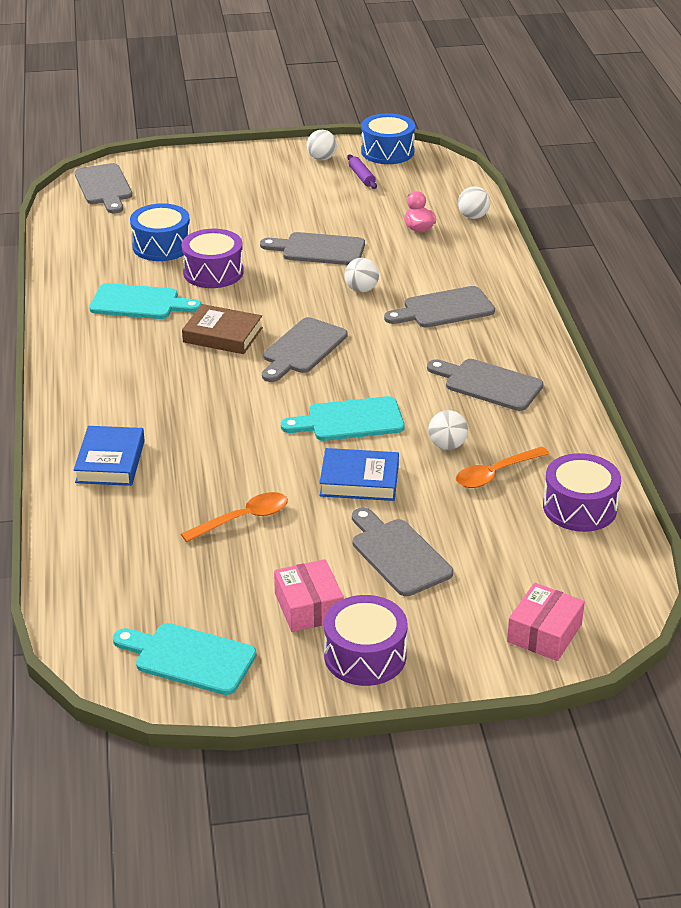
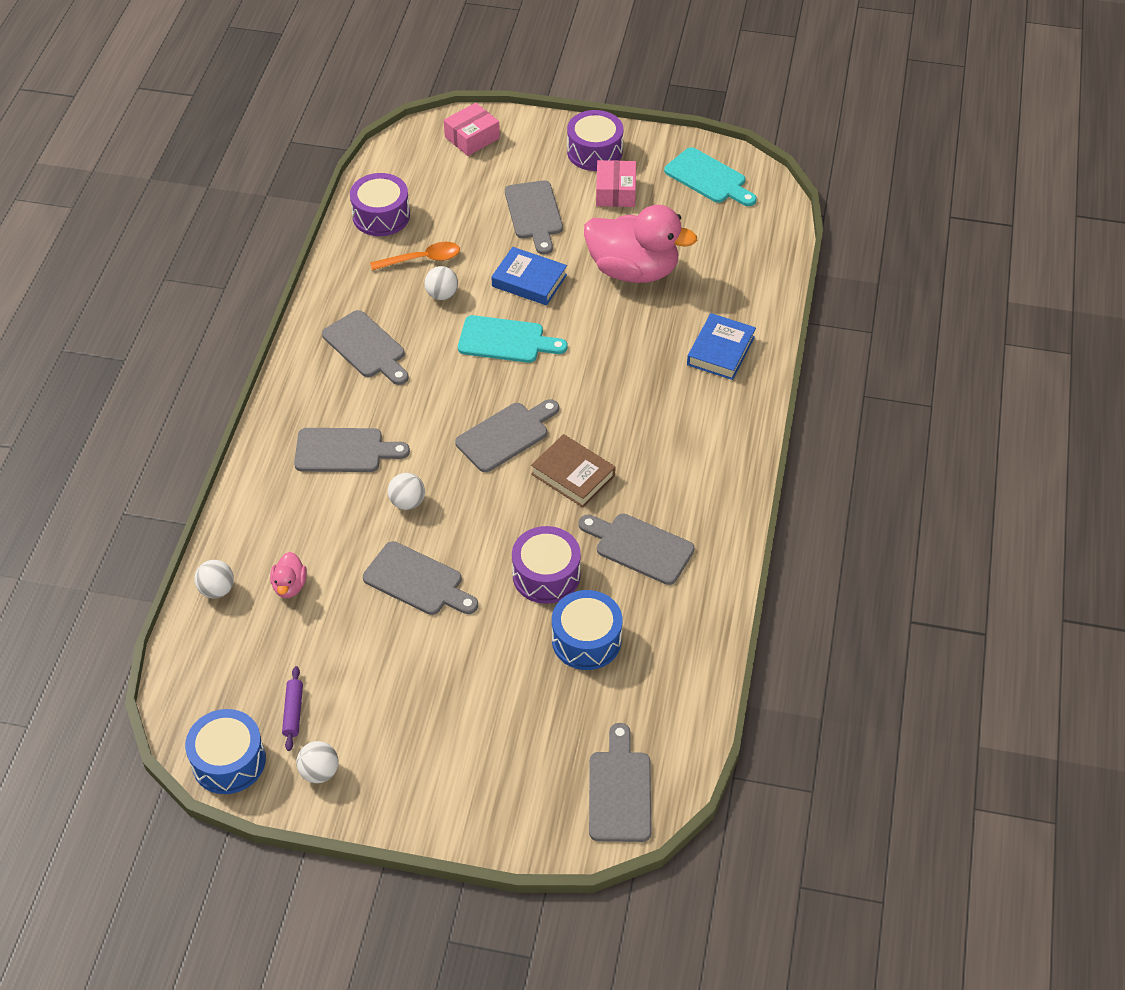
camera: 160 degrees left, 15 degrees up
(139, 303) = (639, 547): turquoise cutting board -> grey cutting board
(243, 519) = (633, 270): orange spoon -> pink duck

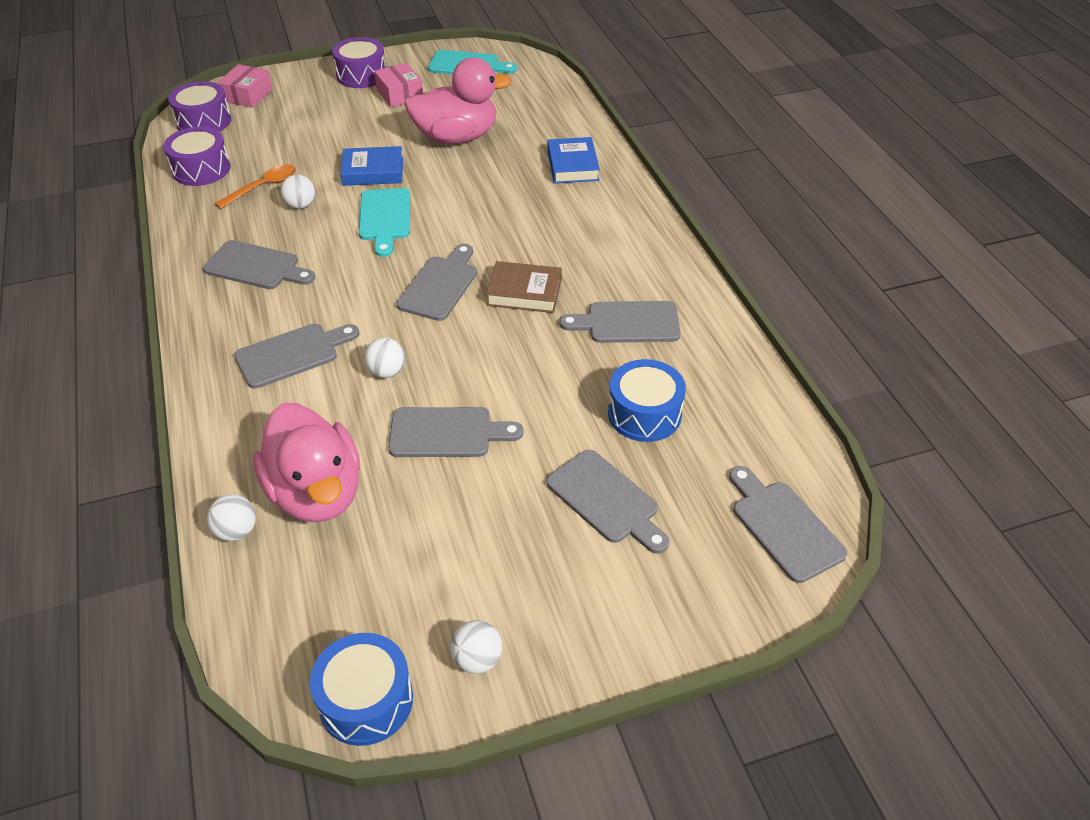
camera: 30 degrees left, 5 degrees down
(290, 586) = (316, 493): pink duck -> pink duck, size x2.36
(293, 712) = (405, 612): purple rolling pin -> none
(506, 340) = (385, 218): turquoise cutting board -> turquoise cutting board turned 105 degrees clockwise
(534, 214) = (342, 127): grey cutting board -> grey cutting board (606, 500)
(546, 575) = (565, 377): purple drum -> purple drum (204, 121)

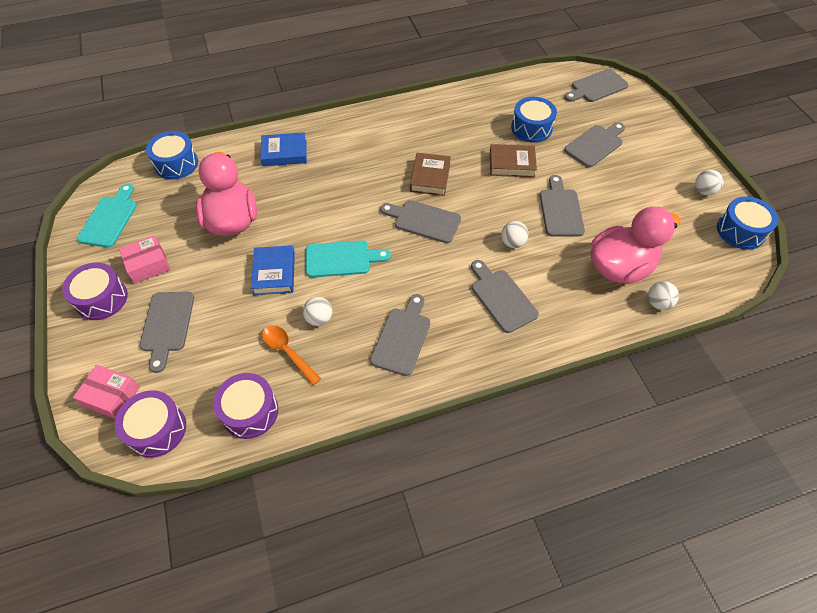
camera: 90 degrees left, 10 degrees up
(551, 93) = (176, 164): none -> blue drum
(553, 382) = (511, 164): none -> brown book
(627, 323) = (457, 131): grey cutting board -> grey cutting board (167, 325)

